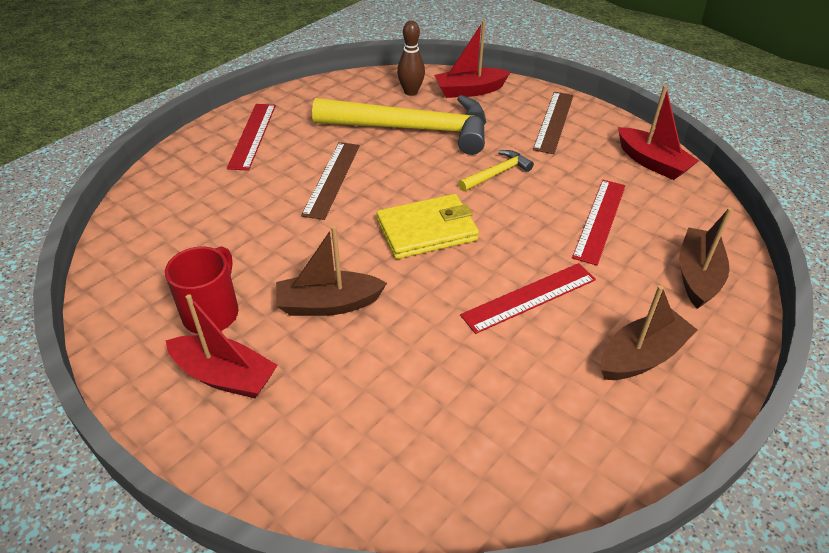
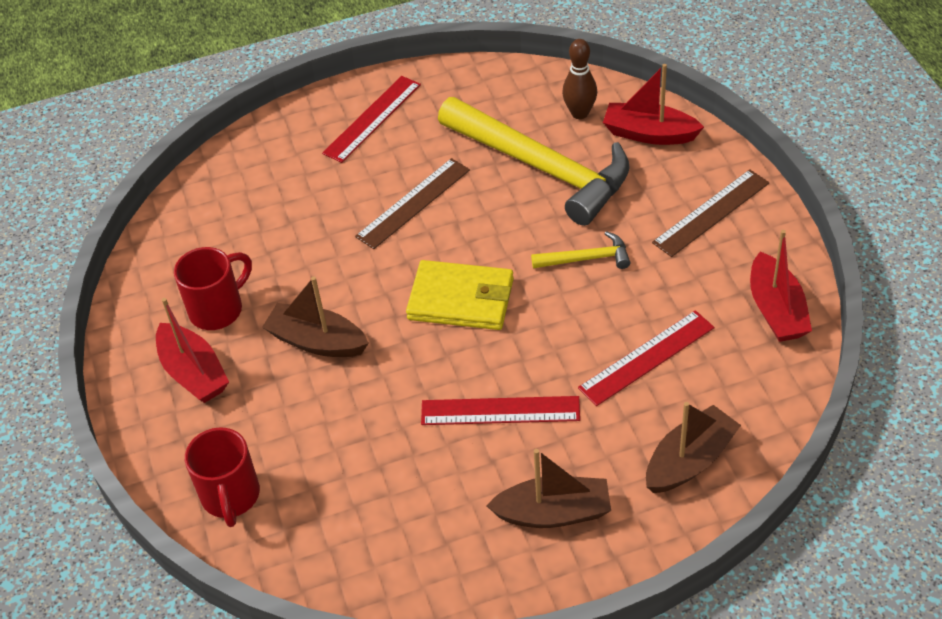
camera: 35 degrees right, 5 degrees up
(347, 475) = (231, 497): none -> red mug

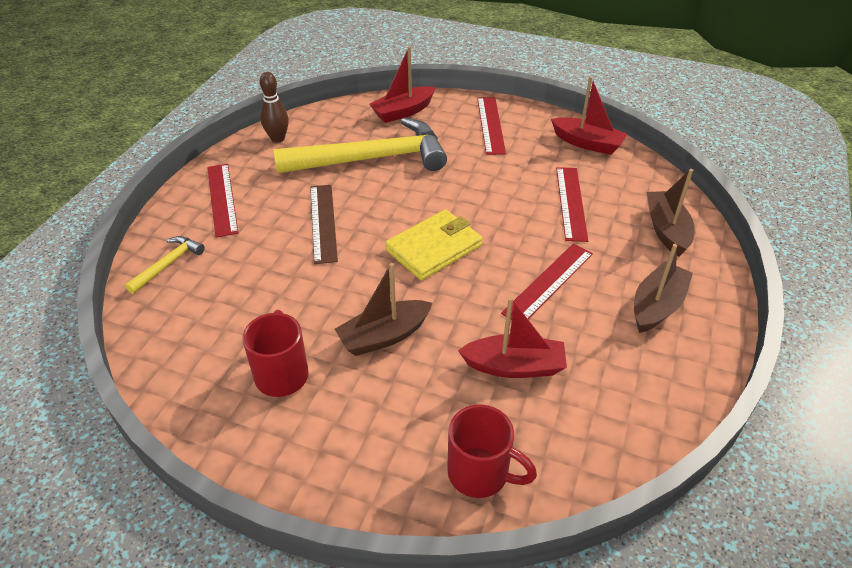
camera: 55 degrees left, 5 degrees down
(193, 373) = (327, 426): red boat -> red boat (514, 366)
(579, 113) = (350, 124): brown bowling pin -> brown bowling pin (278, 139)
(586, 258) = (466, 182): yellow hammer -> yellow hammer (168, 264)
(711, 212) = (490, 125): brown ruler -> red ruler

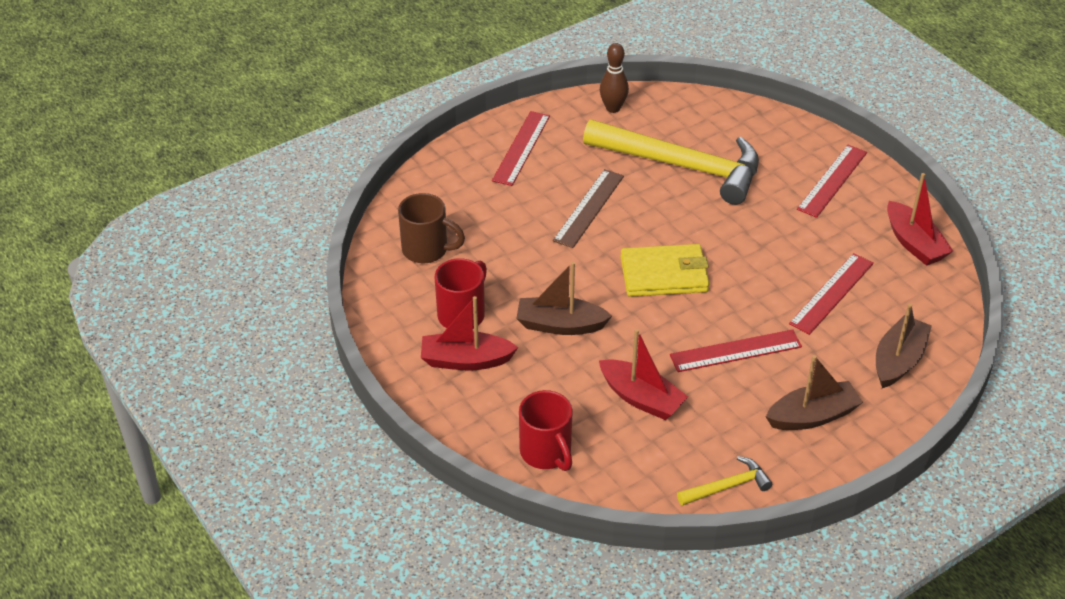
camera: 35 degrees right, 0 degrees up
(168, 264) = (440, 187): yellow hammer -> yellow hammer (727, 486)
(197, 328) = (426, 250): none -> brown mug
(403, 112) = (756, 129): red boat -> red boat (466, 360)

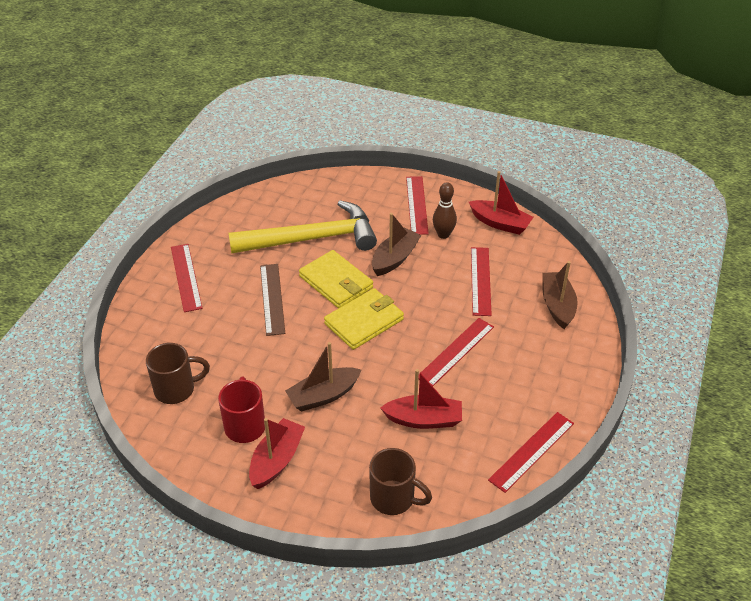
camera: 35 degrees left, 0 degrees up
(466, 360) = (277, 460): red boat -> red boat turned 150 degrees clockwise
(546, 453) = (394, 498): red mug -> brown mug
(613, 108) = (229, 219): brown bowling pin -> brown bowling pin (443, 234)
(669, 222) = (336, 282): none -> yellow wallet
(727, 486) = (532, 451): yellow hammer -> red ruler
(812, 416) = (540, 371): brown boat -> brown boat (395, 258)

